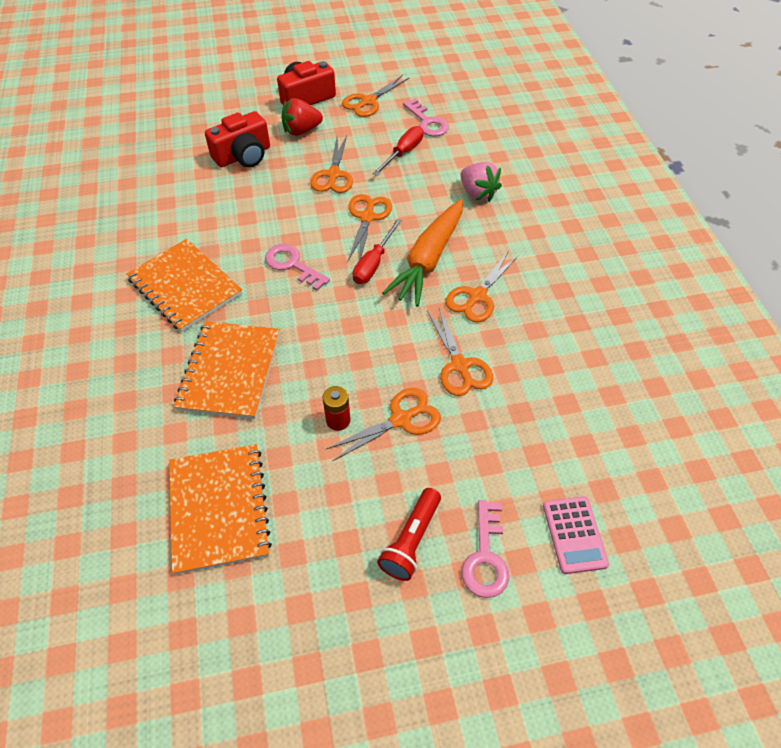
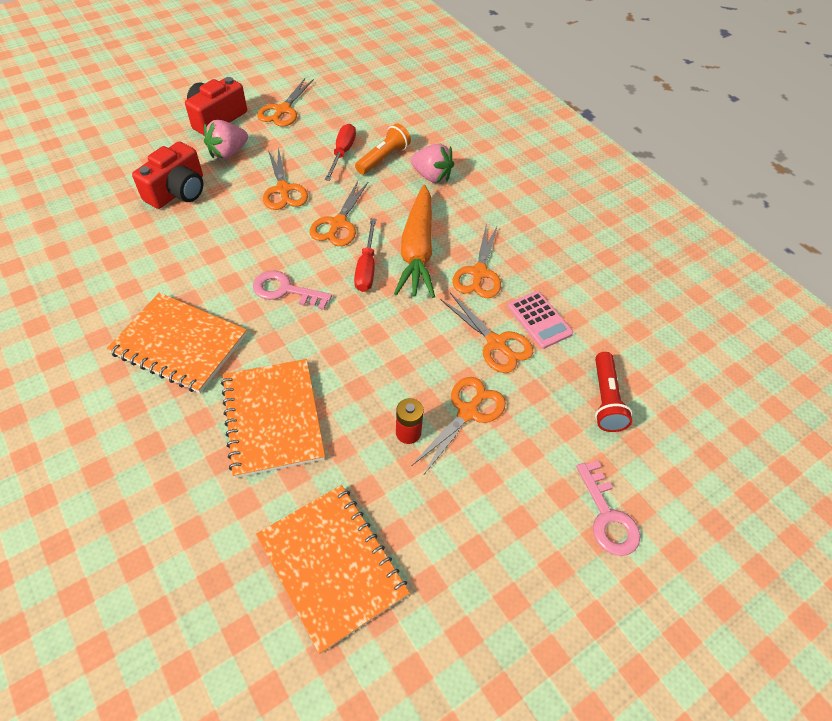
camera: 25 degrees left, 0 degrees up
(301, 131) = (228, 153): red strawberry -> pink strawberry
(367, 217) = (338, 224): orange scissors -> orange scissors turned 150 degrees counterclockwise
(411, 540) = (535, 525): red flashlight -> red flashlight (605, 399)
(427, 122) = (351, 119): pink key -> none
(439, 166) = (383, 158): none -> orange flashlight
(574, 535) = (670, 467): pink calculator -> pink calculator (539, 320)

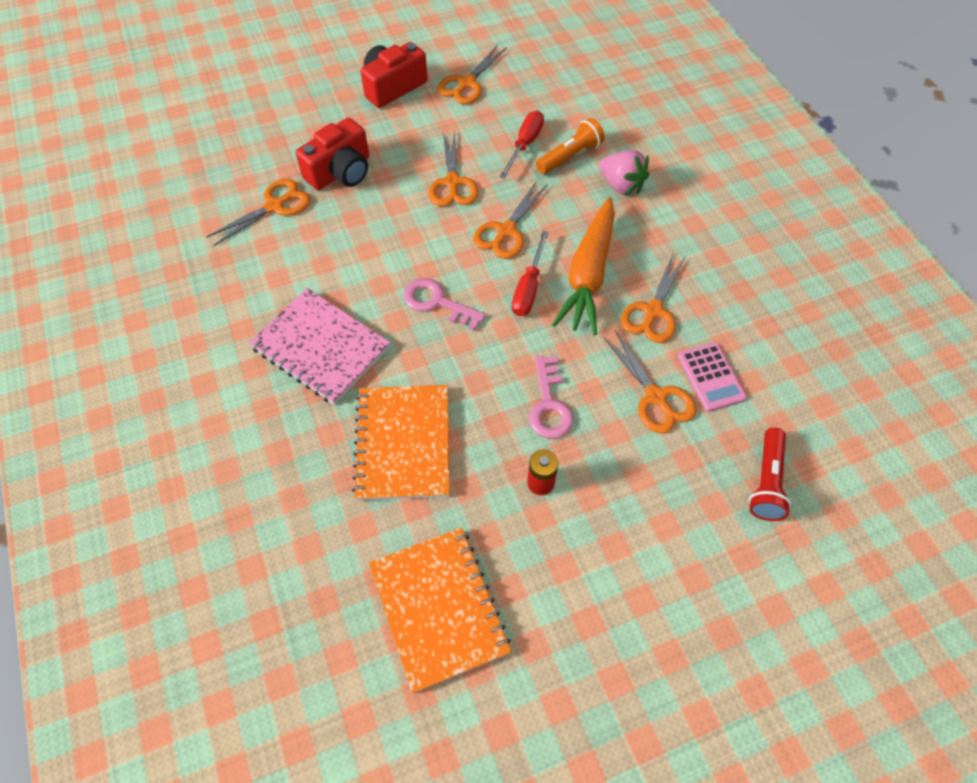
camera: 15 degrees right, 5 degrees up
(180, 344) = (321, 347): orange notebook -> pink notebook
(228, 153) = (399, 131): pink strawberry -> none
(468, 412) = (609, 470): orange scissors -> orange scissors (275, 206)
(607, 516) = (738, 612): pink key -> pink key (549, 405)

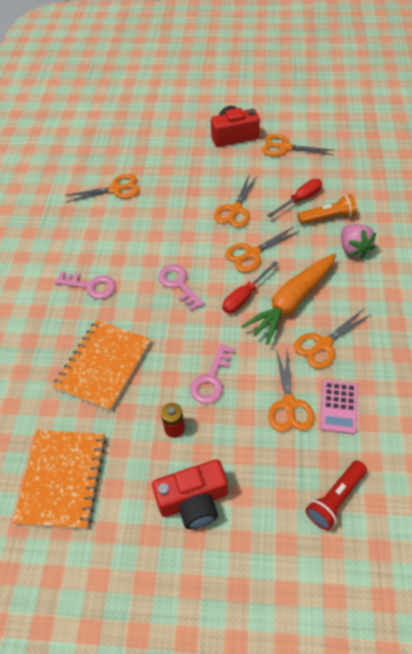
camera: 30 degrees right, 5 degrees down
(321, 347) = (91, 286): pink notebook -> pink key
(340, 172) = (168, 180): red camera -> red camera (194, 501)
(467, 83) = (285, 147): orange scissors -> orange scissors turned 45 degrees clockwise

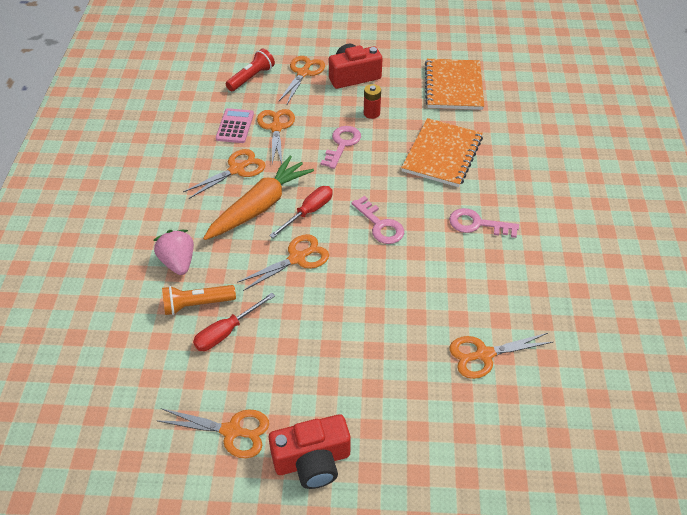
camera: 175 degrees right, 5 degrees down
(235, 210) = (314, 318): orange scissors -> orange scissors (303, 73)

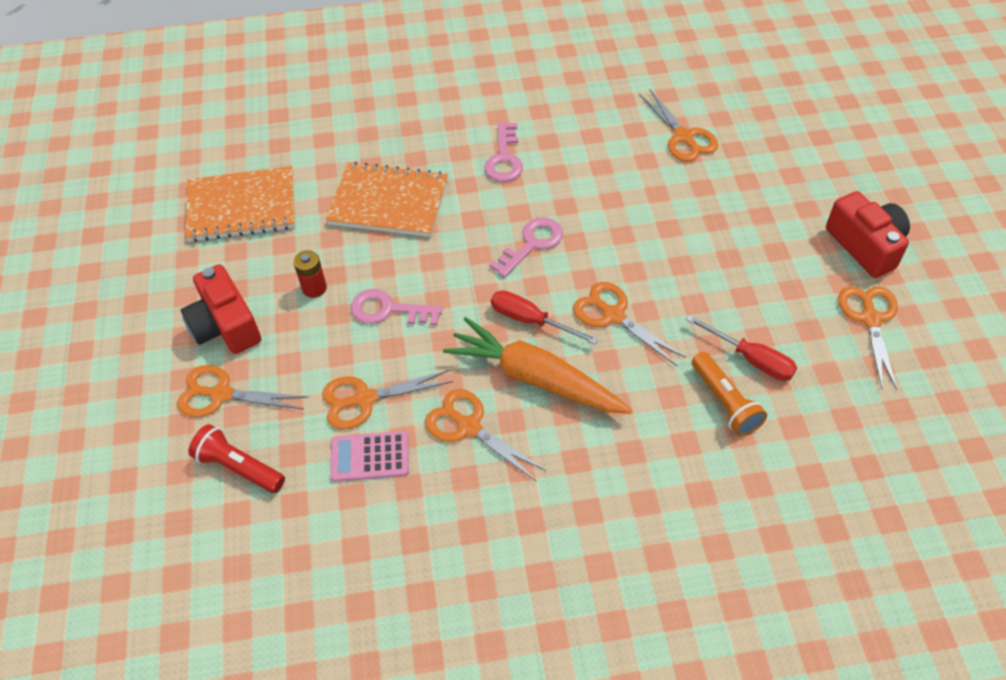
camera: 100 degrees left, 5 degrees up
(178, 262) = (666, 446): pink strawberry -> none

